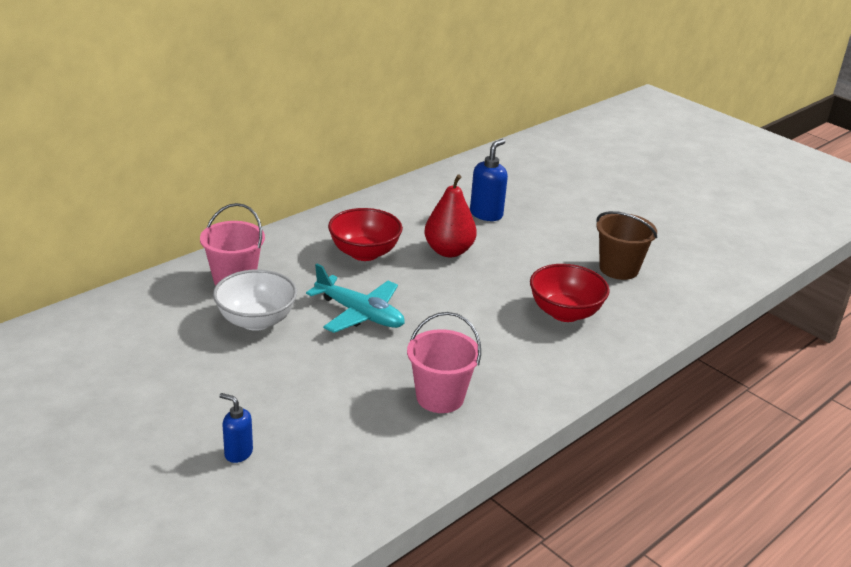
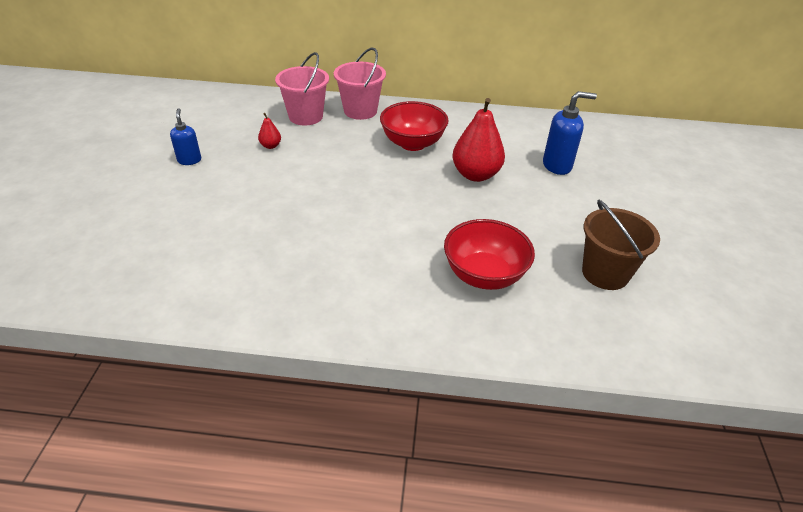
camera: 50 degrees right, 10 degrees up
(238, 453) = (114, 213): blue soap dispenser -> blue soap dispenser (189, 160)
(256, 321) = (270, 146): white bowl -> red pear
(360, 314) = (334, 179): turquoise plane -> none
(440, 397) = (274, 267): pink bucket -> pink bucket (360, 111)

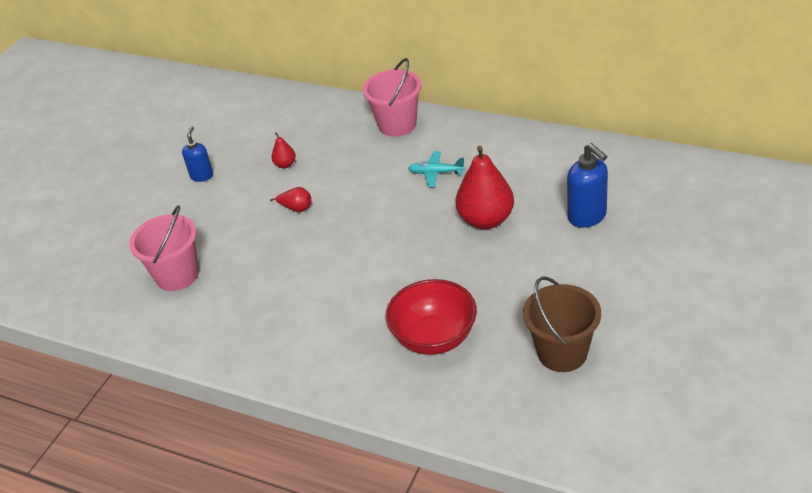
camera: 25 degrees right, 0 degrees up
(297, 179) = (296, 208): none -> red pear
(305, 116) = (335, 128): pink bucket -> pink bucket (177, 275)
(412, 143) = (436, 173): red bowl -> turquoise plane
(557, 166) = (587, 216): blue soap dispenser -> blue soap dispenser turned 45 degrees clockwise

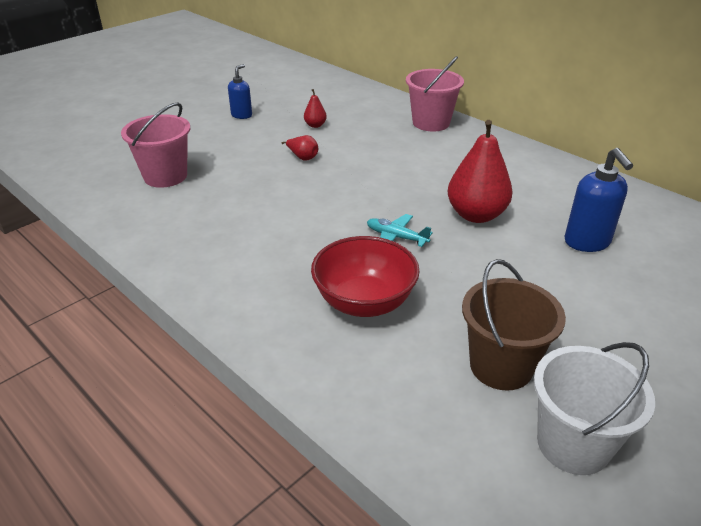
camera: 15 degrees right, 5 degrees down
(436, 173) = (446, 165): turquoise plane -> turquoise plane (396, 237)
(632, 392) = (573, 444): none -> white bucket

